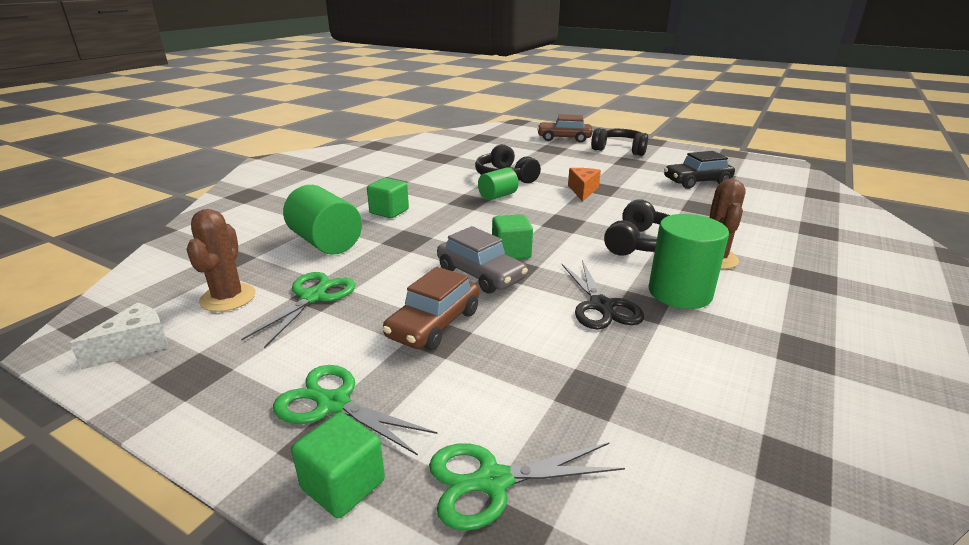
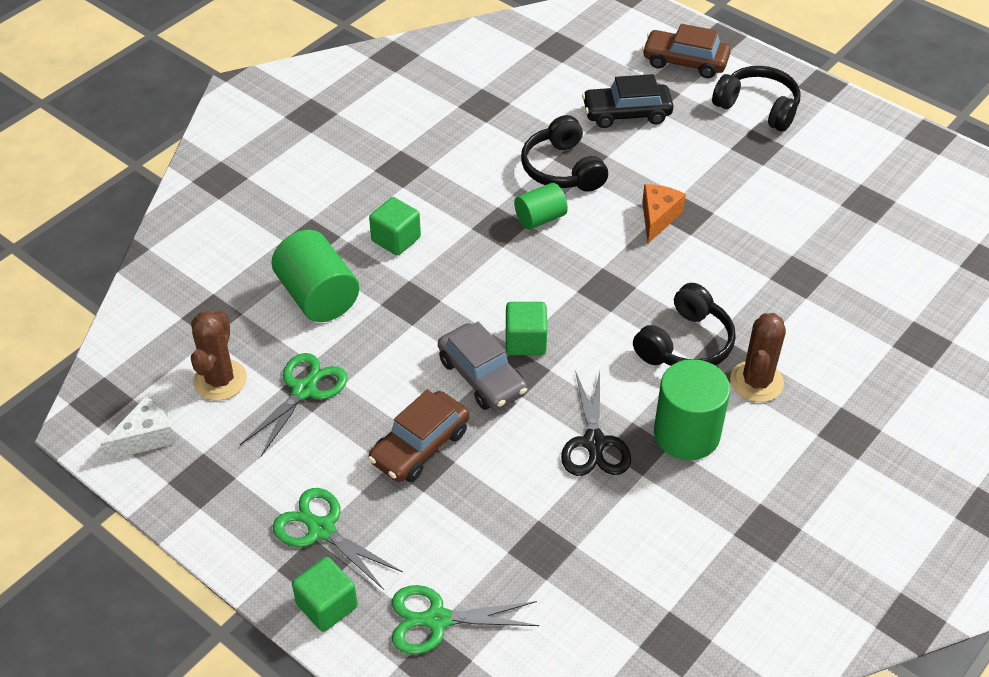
camera: 10 degrees right, 20 degrees up
(697, 182) = (828, 213): black car -> black car (626, 113)

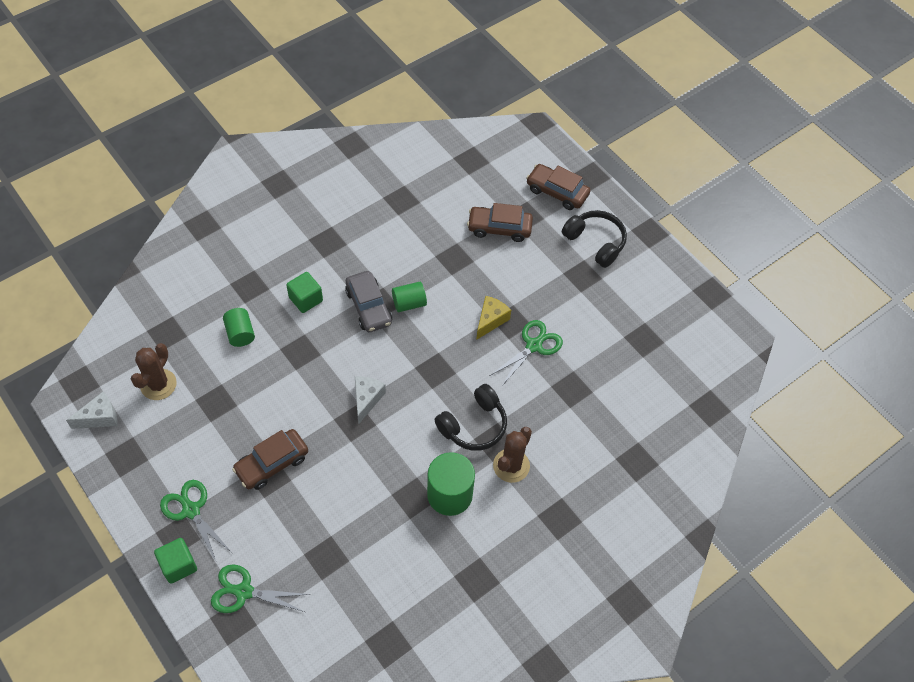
camera: 10 degrees right, 10 degrees up
(304, 390) = (210, 404): green scissors -> green scissors (533, 346)
(318, 296) = (240, 333): green cylinder -> green cylinder, size x0.60
(482, 376) = (329, 420): grey car -> grey car (369, 307)
(525, 341) = (367, 399): green cube -> white cheese
(562, 169) = (438, 266): black headphones -> none
(594, 442) = (386, 487): black scissors -> none
(626, 113) = (499, 228): black car -> brown car
(658, 218) = (491, 320): orange cheese -> yellow cheese

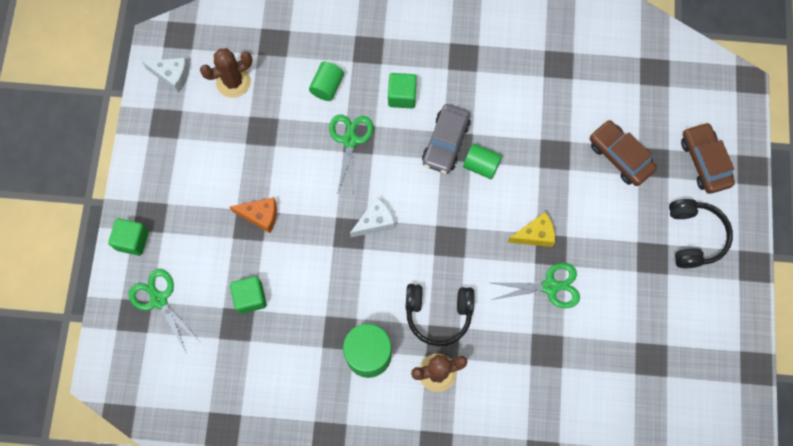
camera: 45 degrees right, 15 degrees up
(191, 510) = (174, 205): green scissors -> green scissors (350, 140)
(272, 463) = (260, 216): brown car -> orange cheese
(319, 529) = (250, 297): none -> green cube

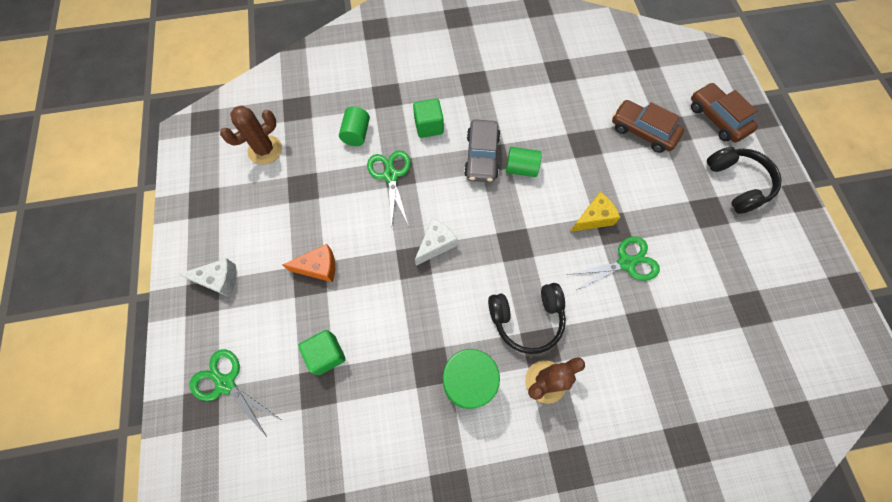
camera: 15 degrees left, 5 degrees down
(132, 240) = (186, 327): green cube -> none
(172, 76) = (203, 158): white cheese -> white cheese (219, 280)

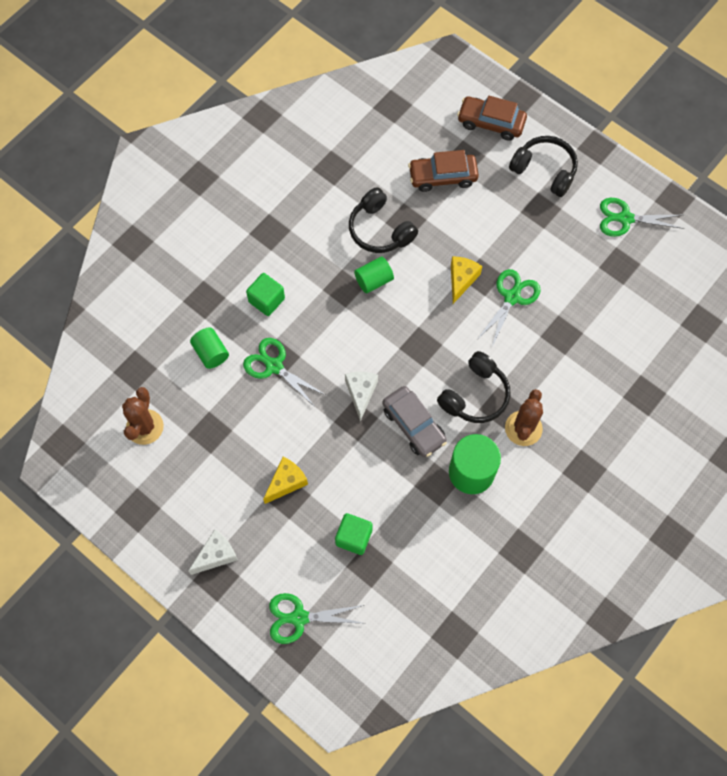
camera: 40 degrees left, 0 degrees up
(319, 267) = (286, 482): orange cheese -> yellow cheese
(481, 156) = (334, 294): grey car -> grey car (414, 425)
(558, 136) = (380, 230): none -> black headphones
(786, 272) = (625, 219): none -> green scissors

